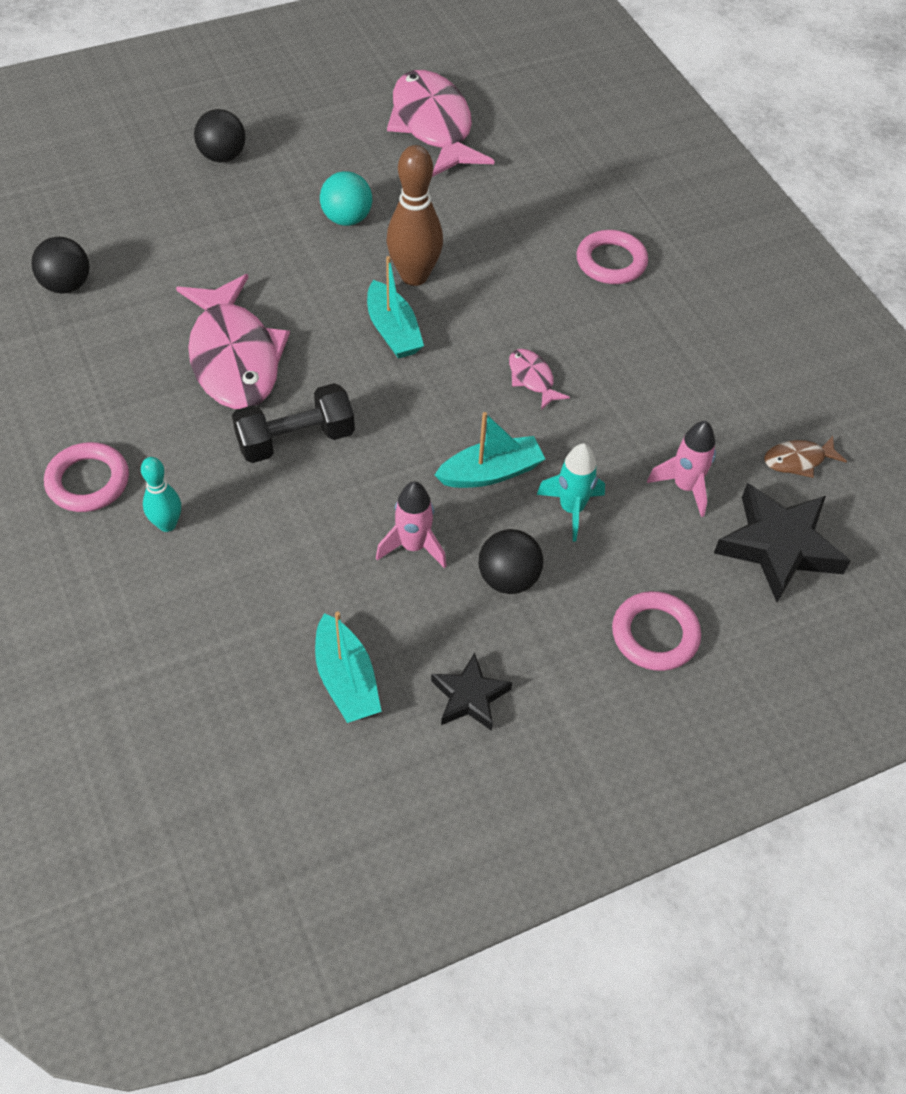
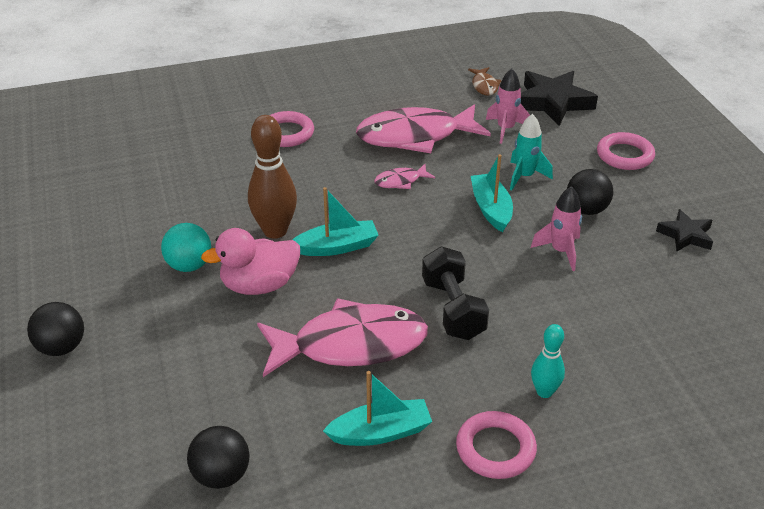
camera: 80 degrees left, 15 degrees down
(321, 276) = (259, 285): none -> pink duck
(346, 679) = (683, 292): turquoise boat -> turquoise boat (380, 432)
(433, 126) = (83, 206): pink fish -> pink fish (415, 136)

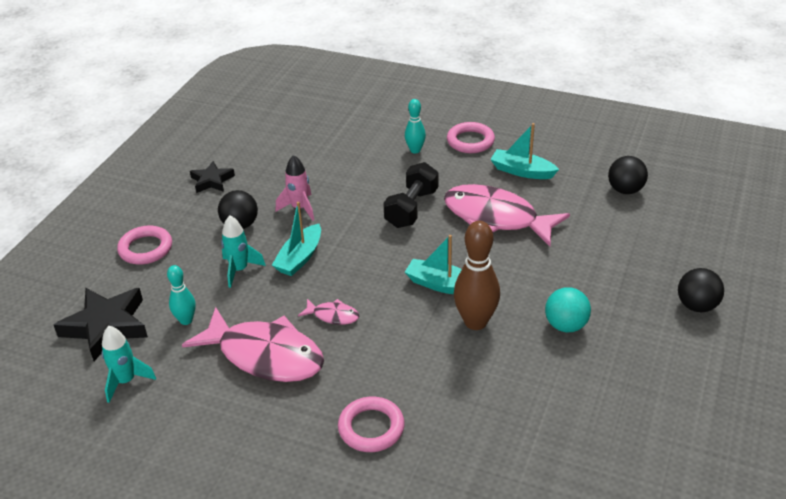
camera: 140 degrees left, 0 degrees up
(259, 285) = (523, 283): pink duck -> none
(484, 86) = (126, 381): brown fish -> turquoise rocket
(505, 129) = (186, 320): pink rocket -> turquoise bowling pin

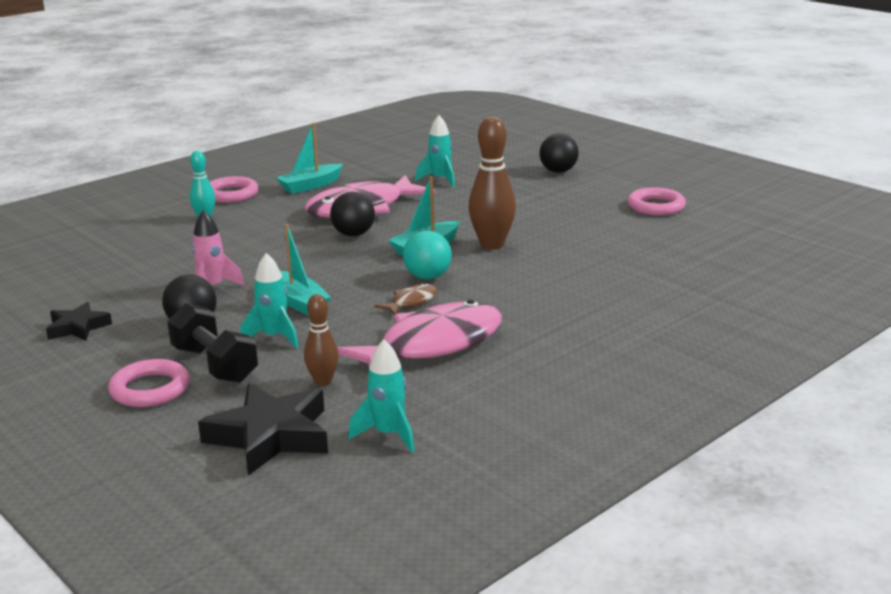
camera: 65 degrees left, 15 degrees down
(186, 320) = (323, 381): turquoise bowling pin -> brown bowling pin
(333, 316) = (411, 302): pink fish -> brown fish
(371, 428) = (584, 312): pink ring -> pink ring (656, 206)
(411, 208) = (296, 238): black dumbbell -> black dumbbell (214, 365)
(566, 325) = (533, 214): turquoise ball -> turquoise ball (427, 277)
(600, 237) = (440, 180): none -> turquoise rocket
(625, 190) = (393, 159): black ball -> black ball (353, 234)

